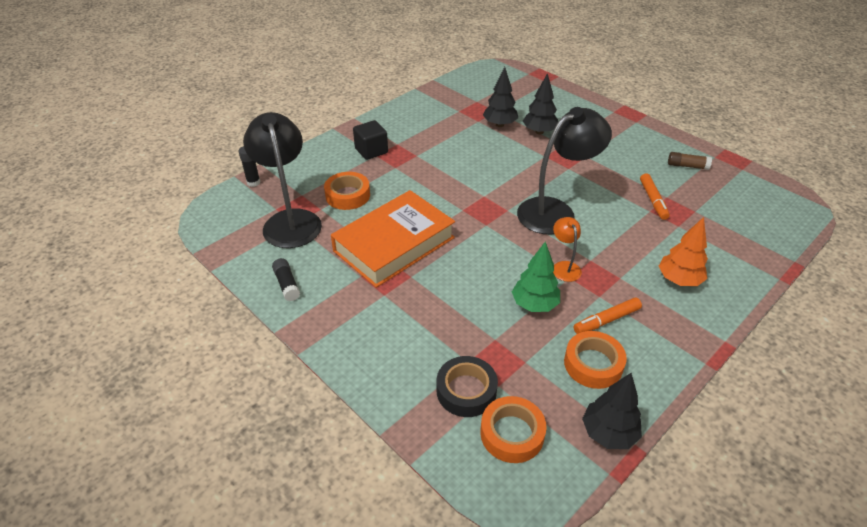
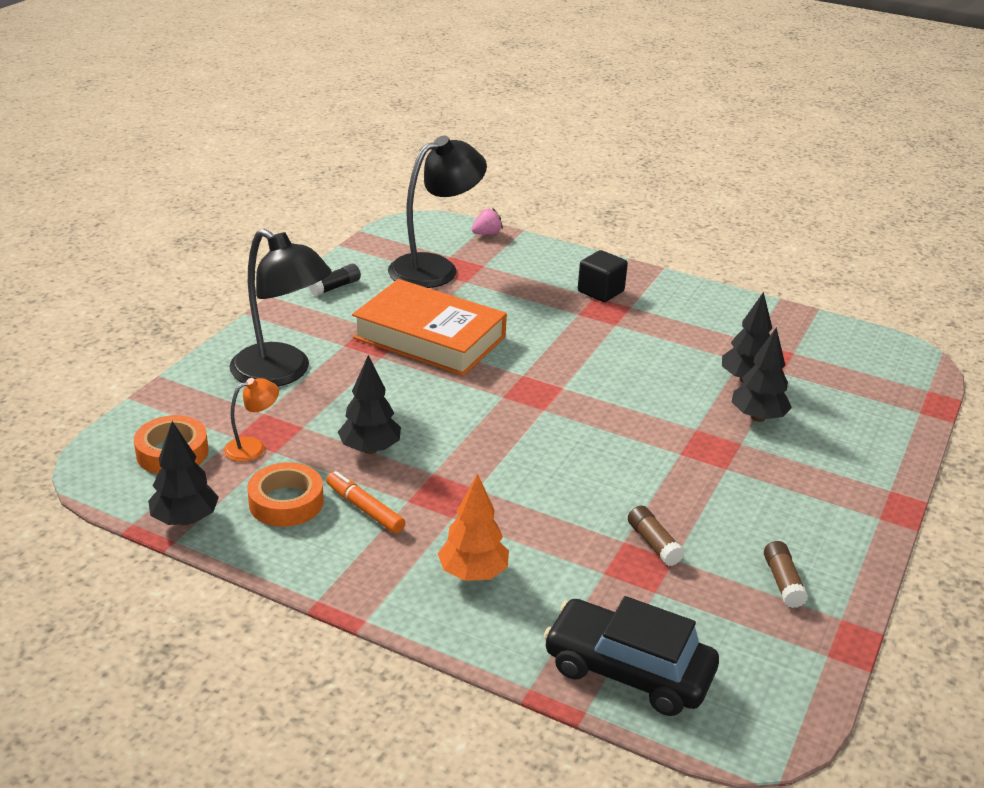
camera: 70 degrees right, 10 degrees down
(253, 182) = (486, 234): black glue stick -> pink strawberry
(347, 195) = (500, 292): orange tape -> none
(466, 391) = (222, 416): black tape -> none
(534, 305) = (370, 449): green tree -> black tree
(555, 211) = (565, 450): black lamp -> black lamp (282, 373)
(564, 267) = (451, 467): orange lamp -> orange lamp (253, 447)
(653, 200) = (653, 543): orange marker -> brown glue stick
(761, 237) = (628, 670): none -> black car

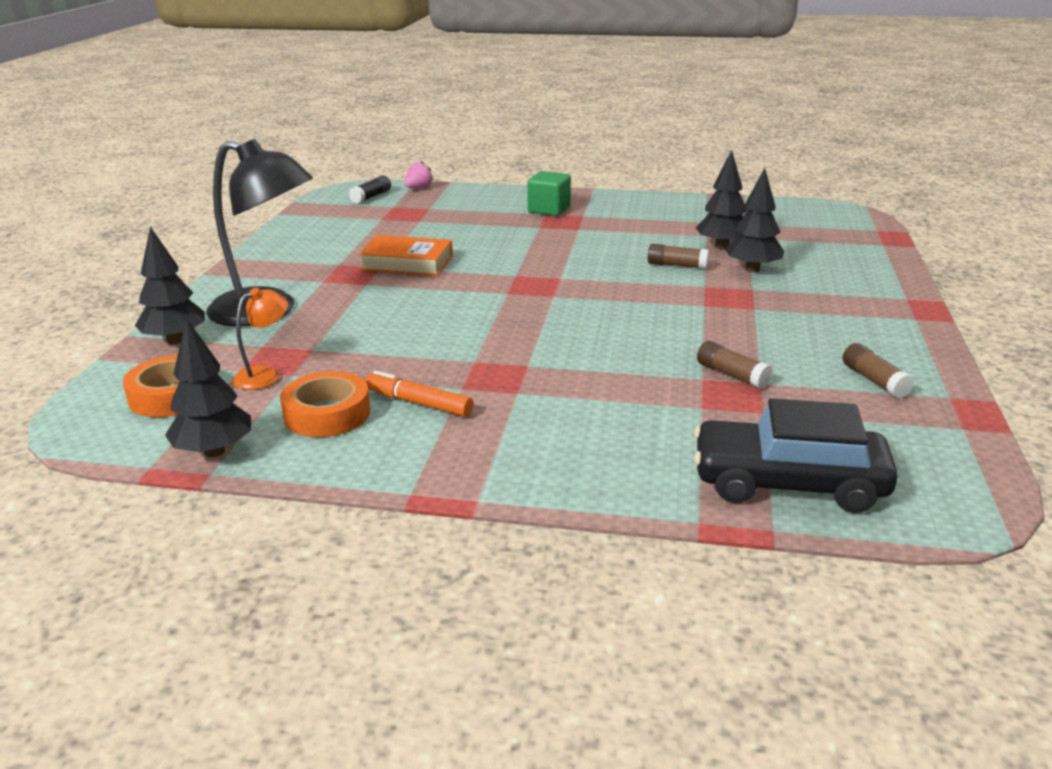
camera: 15 degrees left, 5 degrees down
(335, 287) = (290, 242): black glue stick -> black glue stick (371, 197)
(370, 449) = (396, 354): black tree -> black tree (175, 340)
(429, 337) = (407, 263): orange book -> orange book, size x0.60
(435, 268) = (383, 216): black lamp -> none
(473, 573) = (570, 434): orange tree -> none
(600, 291) = (549, 210): black cube -> green cube
(685, 396) = (677, 265): none -> brown glue stick

